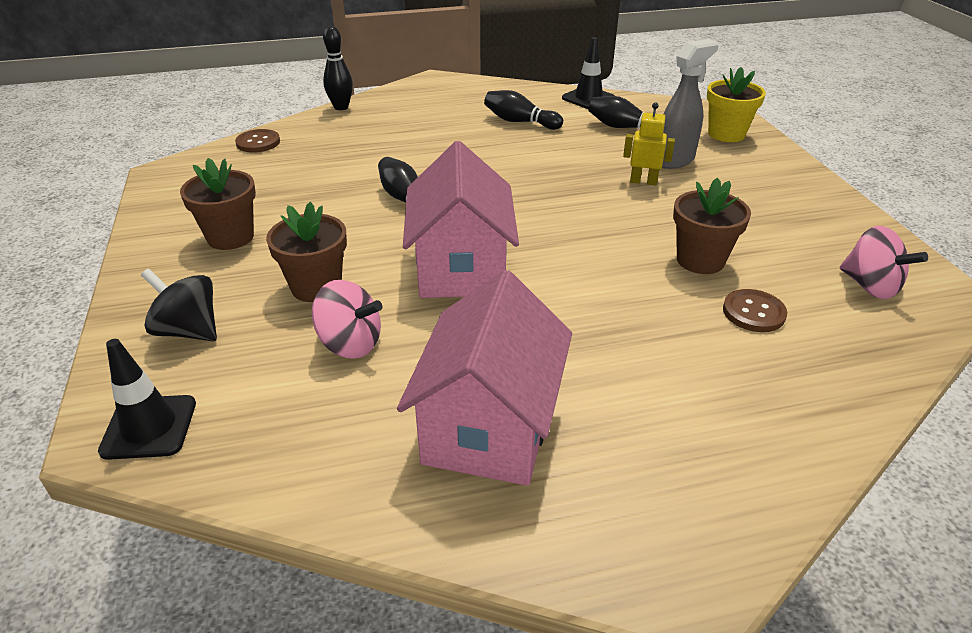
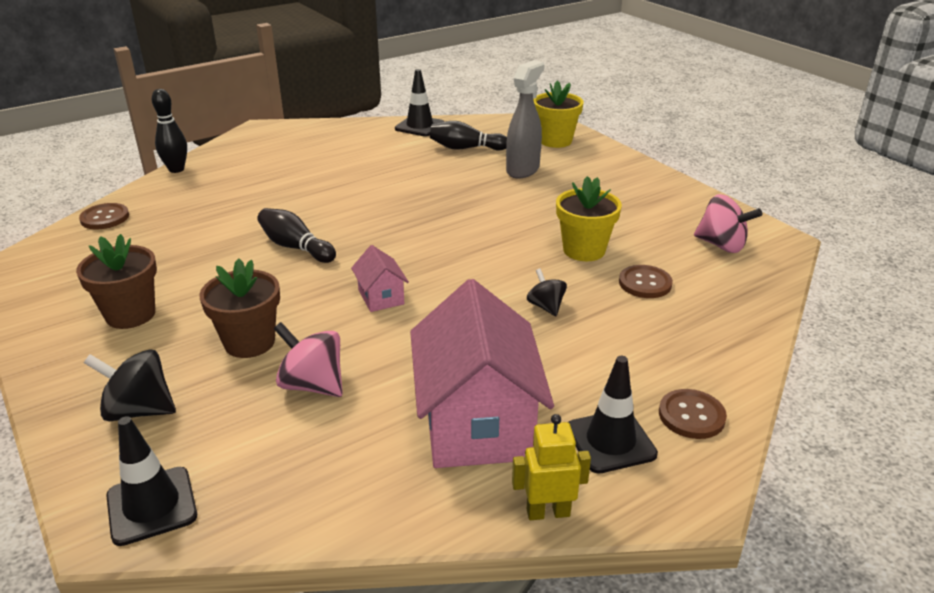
camera: 20 degrees left, 5 degrees down
(350, 344) = (312, 385): pink spinning top -> pink spinning top turned 150 degrees counterclockwise
(461, 268) = (381, 297): pink house -> pink house, size x0.45
(520, 122) = (367, 157): black bowling pin -> none
(624, 488) = (610, 441): none -> black traffic cone
(626, 314) = (546, 306): none -> black spinning top
(643, 181) = (505, 193): yellow robot -> yellow robot (548, 512)
(700, 260) = (584, 250): brown flower pot -> yellow flower pot
(736, 484) = (691, 416): none -> brown button

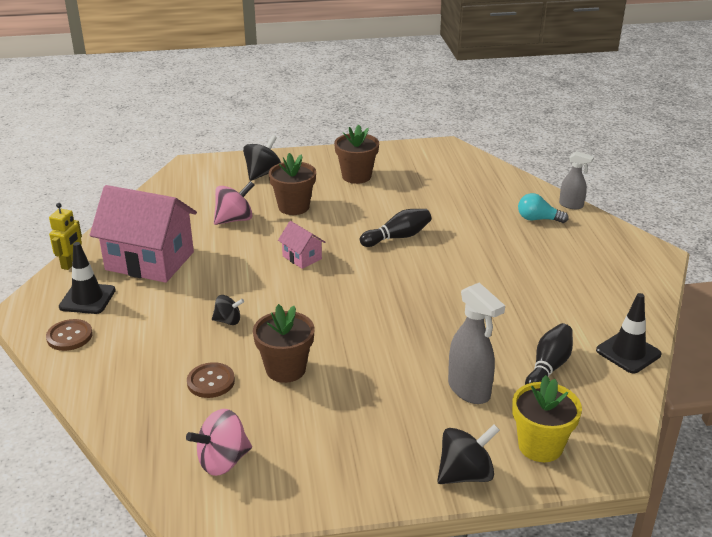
camera: 115 degrees right, 0 degrees up
(105, 218) = (495, 174): brown button -> none
(152, 506) = (193, 172): black traffic cone -> none
(176, 169) = (571, 205): black bowling pin -> grey spray bottle
(215, 181) = (538, 219): none -> turquoise light bulb
(381, 297) = (302, 257): pink house -> pink house turned 45 degrees clockwise
(584, 250) = (285, 369): yellow flower pot -> brown flower pot
(611, 158) = (465, 474): none -> black spinning top

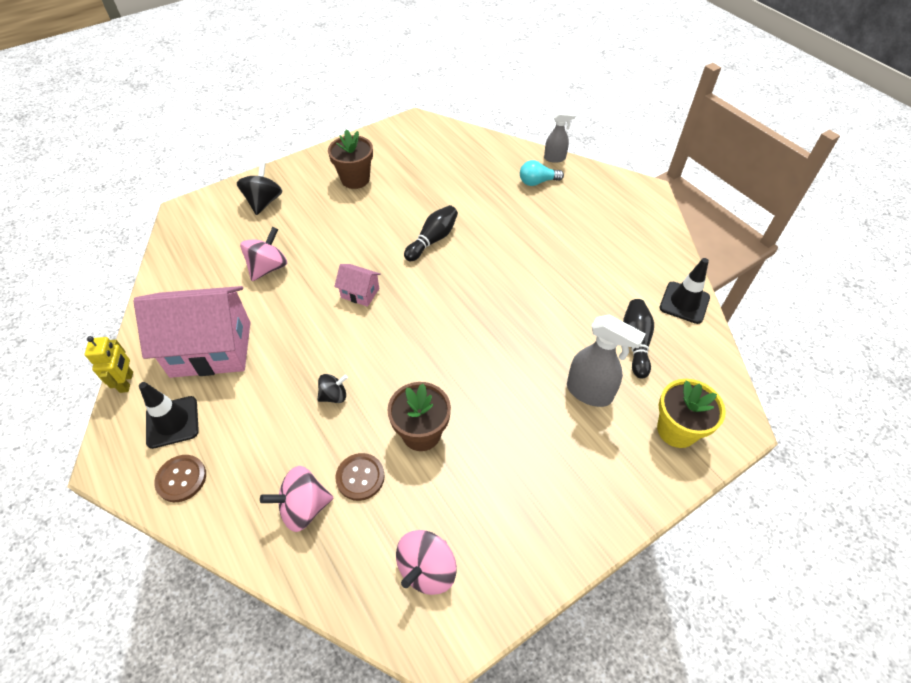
camera: 25 degrees left, 20 degrees up
(150, 386) = (304, 507): none -> pink spinning top
(293, 207) = (317, 234): brown flower pot -> none
(465, 474) = (638, 487): black spinning top -> none

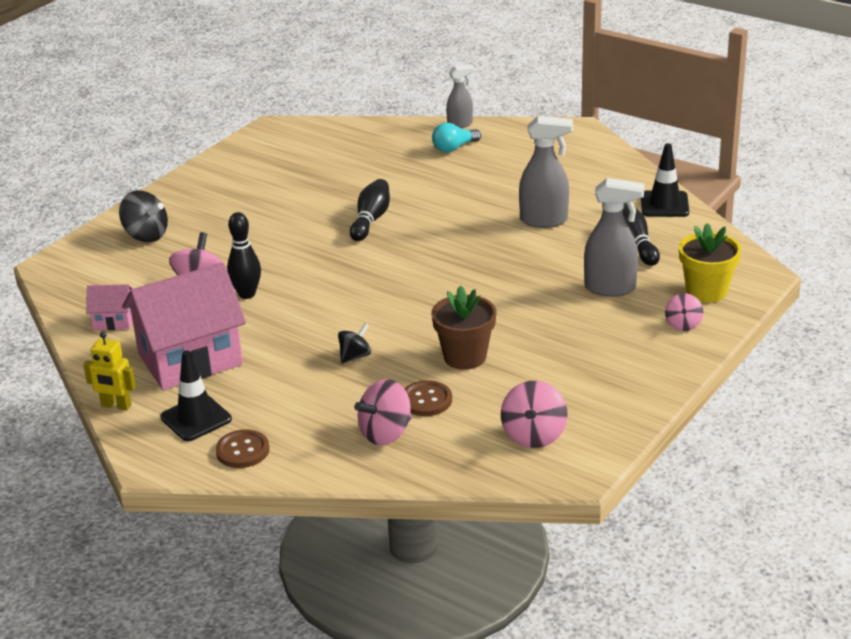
camera: 20 degrees left, 20 degrees down
(127, 382) = (116, 406): yellow robot -> yellow robot turned 135 degrees clockwise
(264, 202) = (146, 235): black spinning top -> black spinning top turned 135 degrees clockwise
(295, 290) = (247, 294): none -> black bowling pin
(355, 179) = (241, 192): brown flower pot -> none
(360, 293) = (322, 278): pink house -> pink house (114, 321)
(571, 287) = (544, 220): none -> grey spray bottle
(635, 468) = (683, 324): none -> pink spinning top

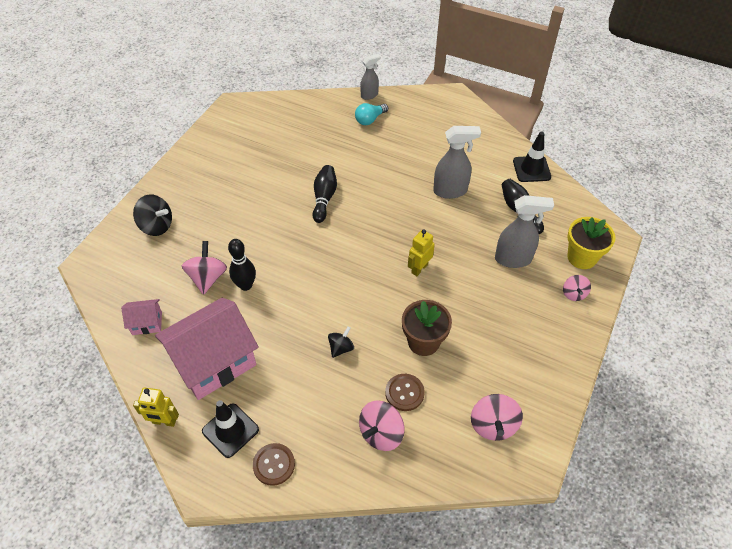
camera: 10 degrees left, 20 degrees up
(479, 290) = (419, 268): none -> yellow robot

